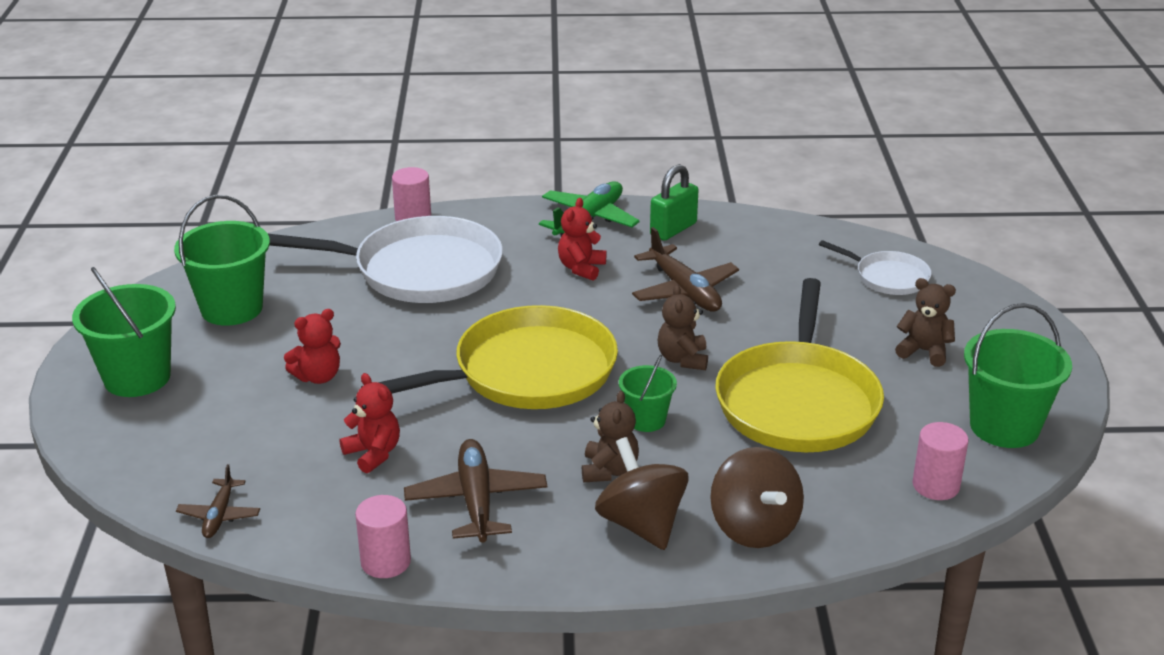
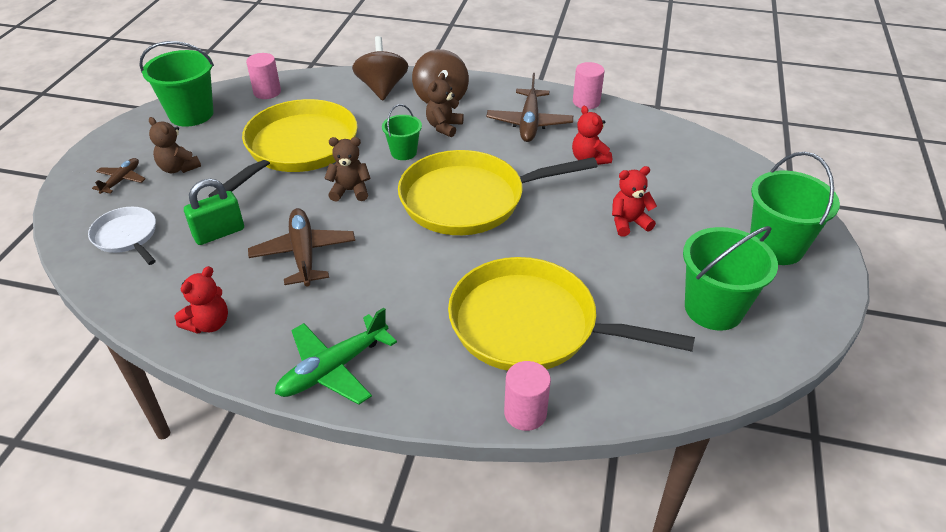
camera: 165 degrees left, 10 degrees up
(219, 515) = (685, 138): brown plane -> brown plane (121, 180)
(420, 270) = (530, 325): white pan -> yellow pan
(581, 268) = (377, 298): red teddy bear -> red teddy bear (209, 324)
(673, 229) = (258, 334): green padlock -> green padlock (219, 233)
(682, 359) = (350, 191): brown teddy bear -> brown teddy bear turned 105 degrees counterclockwise

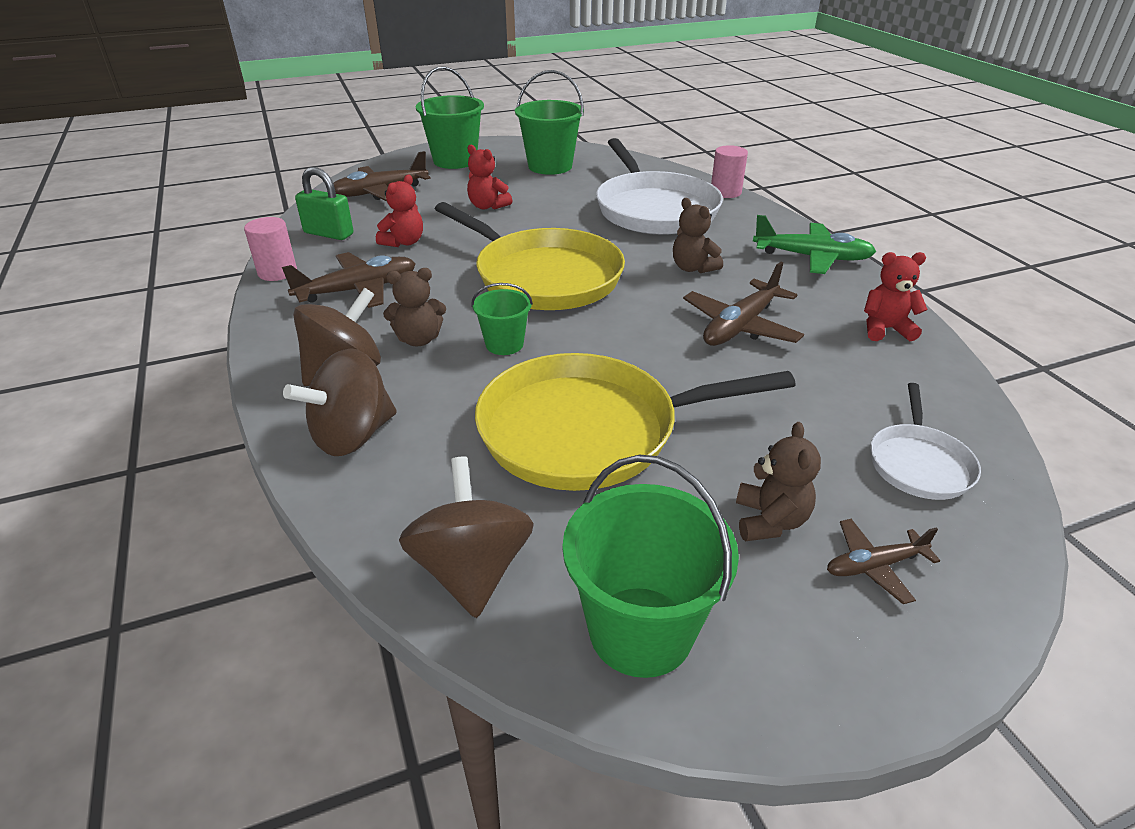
camera: 125 degrees left, 5 degrees down
(219, 233) = (801, 395): green padlock -> green padlock (329, 233)
(267, 92) = (471, 570): pink cylinder -> brown spinning top
(350, 191) = (617, 346): brown teddy bear -> brown teddy bear (693, 268)
(530, 325) = (654, 209): yellow pan -> white pan
(710, 177) = (380, 192): none -> brown plane

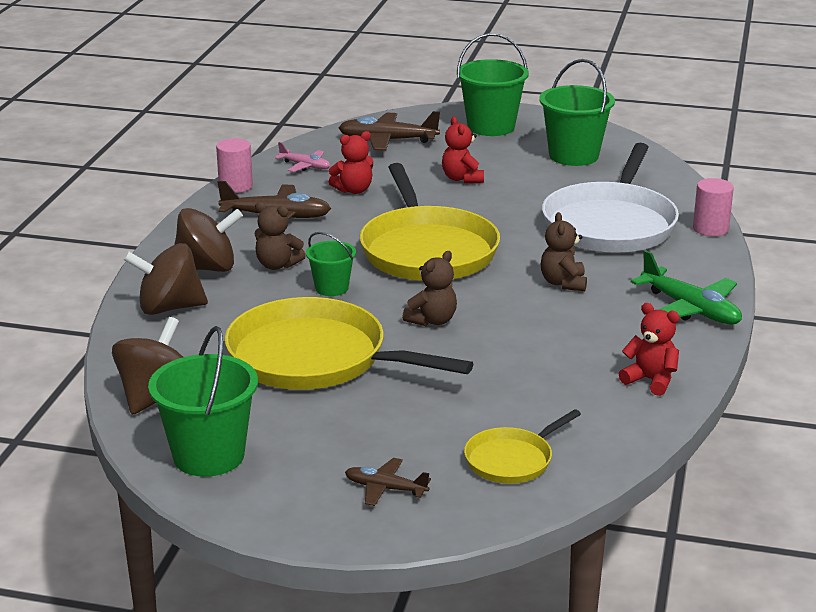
camera: 35 degrees right, 10 degrees down
(329, 233) = (305, 166): green padlock -> pink plane
(740, 326) = (529, 337): brown plane -> none
(770, 521) = (357, 445): brown teddy bear -> brown teddy bear (432, 320)
(919, 463) = (512, 460): white pan -> yellow pan

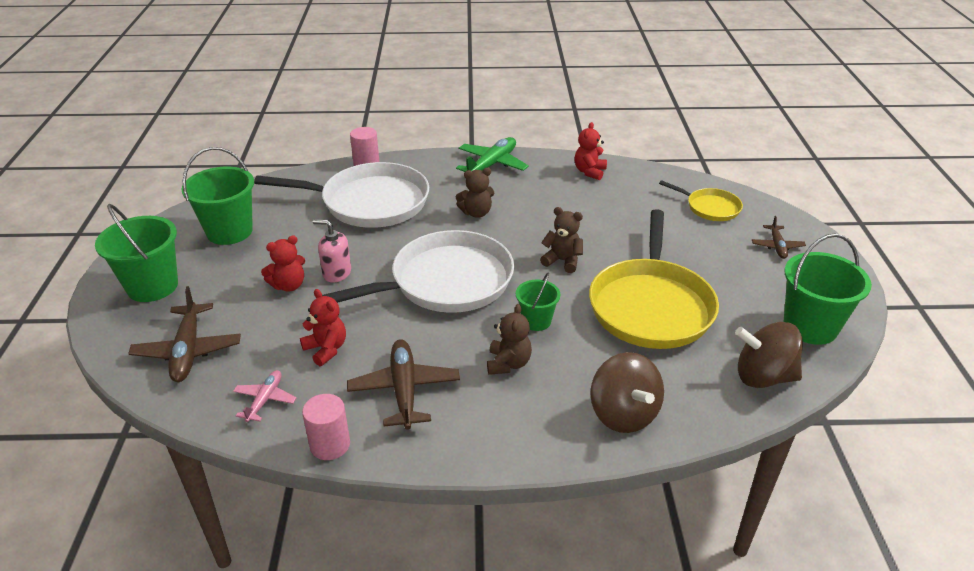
camera: 105 degrees left, 10 degrees up
(207, 268) = (534, 411): brown spinning top -> none
(427, 250) = (446, 282): yellow pan -> white pan
(472, 200) = (336, 273): none -> pink soap dispenser

